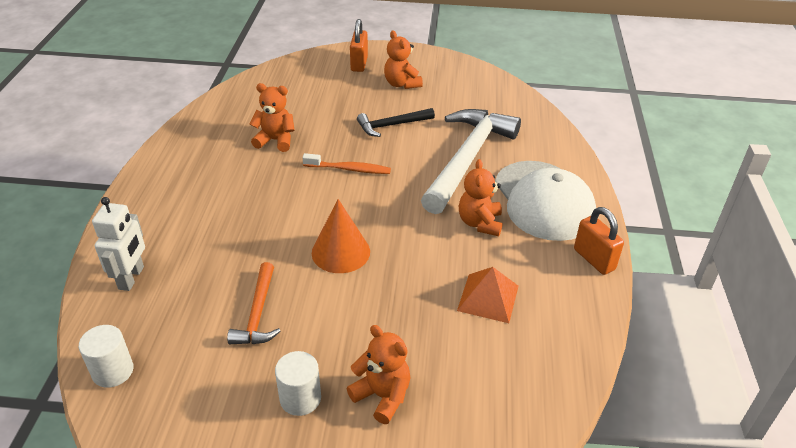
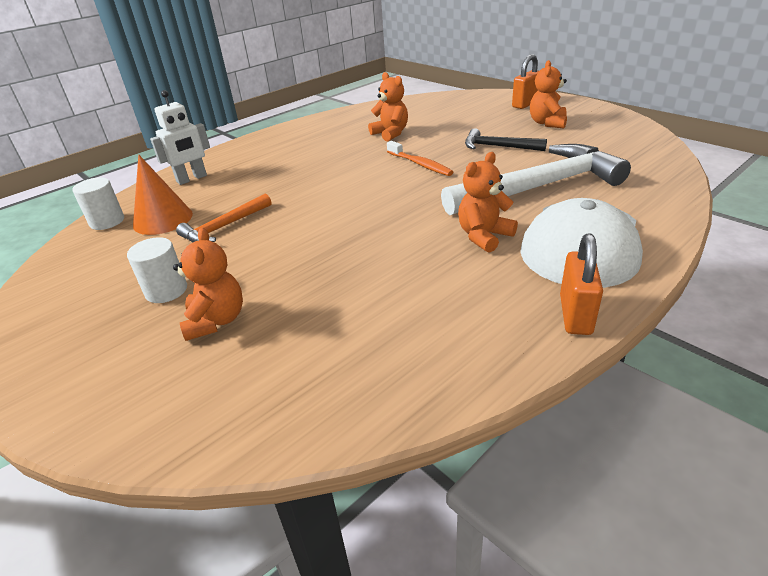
camera: 45 degrees right, 5 degrees down
(340, 252) = (335, 212): orange cone -> orange cone (163, 219)
(488, 298) = (408, 295): orange pyramid -> none

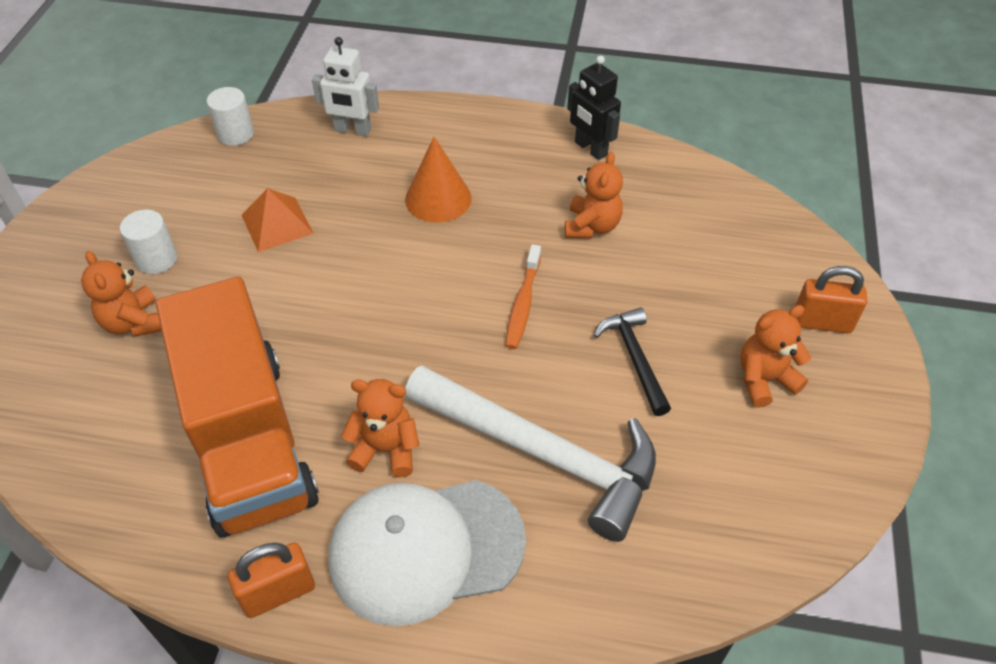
camera: 50 degrees right, 15 degrees up
(163, 219) = (263, 169): orange cone -> orange cone (438, 198)
(216, 321) = (134, 323): orange teddy bear -> orange teddy bear turned 105 degrees clockwise
(224, 227) = (277, 224): orange hammer -> orange pyramid
(335, 120) = (590, 149): none -> black robot
(414, 291) = (249, 440): none -> orange truck

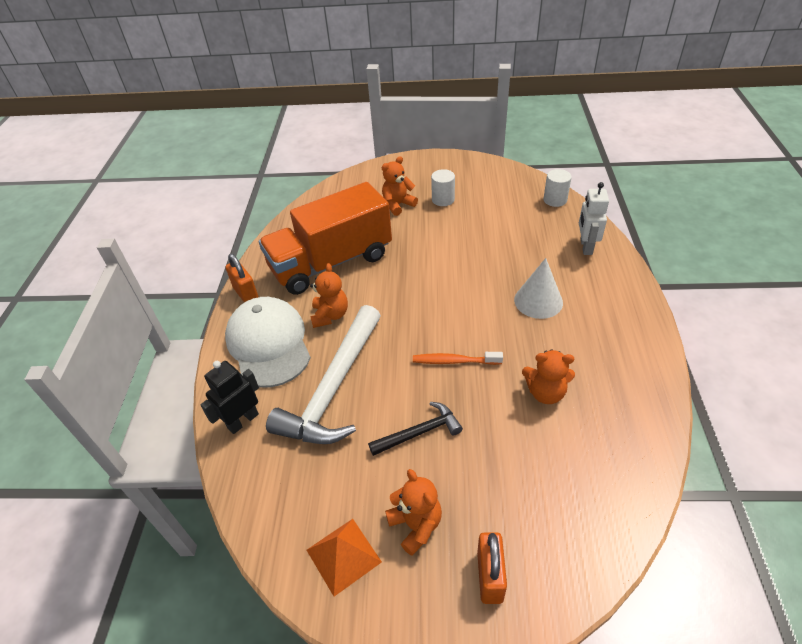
camera: 85 degrees right, 5 degrees down
(277, 224) = (485, 235): orange pyramid -> orange pyramid (343, 555)
(438, 198) = (538, 301): orange cone -> white cone
(590, 149) = (638, 382): black robot -> black robot (243, 421)

